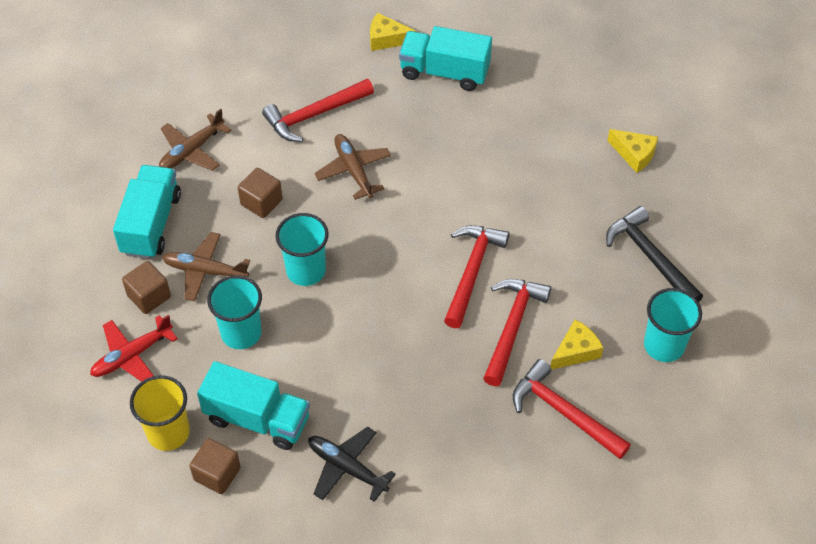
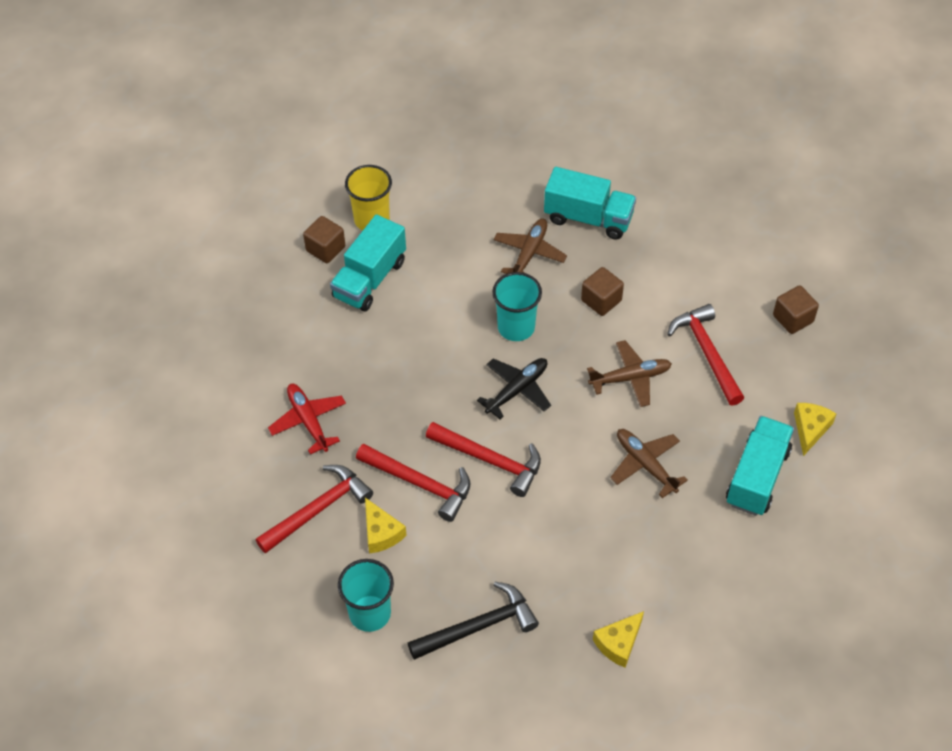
camera: 100 degrees right, 0 degrees up
(132, 356) = (451, 199): red plane -> red plane (308, 421)
(149, 296) = (509, 213): brown cube -> brown cube (793, 318)
(192, 151) = (671, 252): brown plane -> brown plane (645, 464)
(241, 333) = (458, 274): turquoise cup -> none
(347, 468) = (307, 336): black plane -> black plane (517, 390)

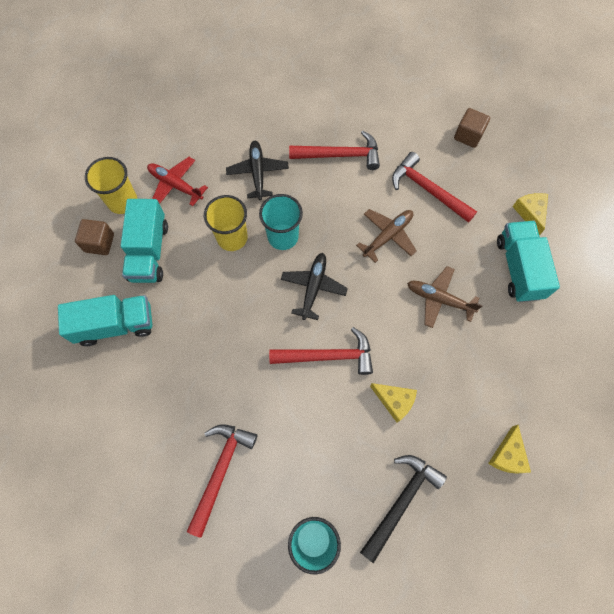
camera: 30 degrees left, 15 degrees up
(308, 421) = (169, 397): red plane -> red plane (175, 185)
(381, 533) = (281, 463): yellow cheese -> yellow cheese (394, 401)
(420, 484) = (287, 404): red hammer -> red hammer (340, 155)
(462, 304) = (232, 238): none -> yellow cup
(529, 253) = (257, 173): brown plane -> black plane
(588, 218) = (284, 125): turquoise truck -> turquoise truck (115, 325)
(601, 300) = (331, 185): brown cube -> none

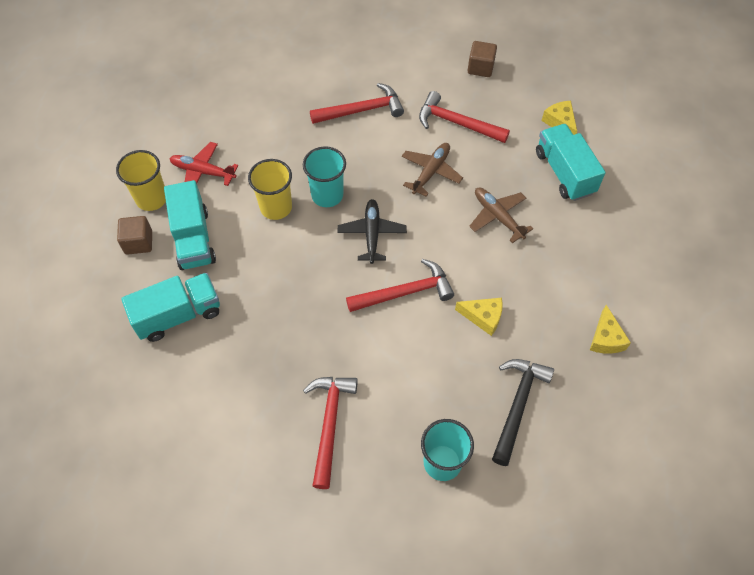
camera: 15 degrees left, 10 degrees down
(257, 173) = (284, 143): black plane -> none
(439, 299) = (498, 217): brown plane -> brown plane turned 45 degrees clockwise

